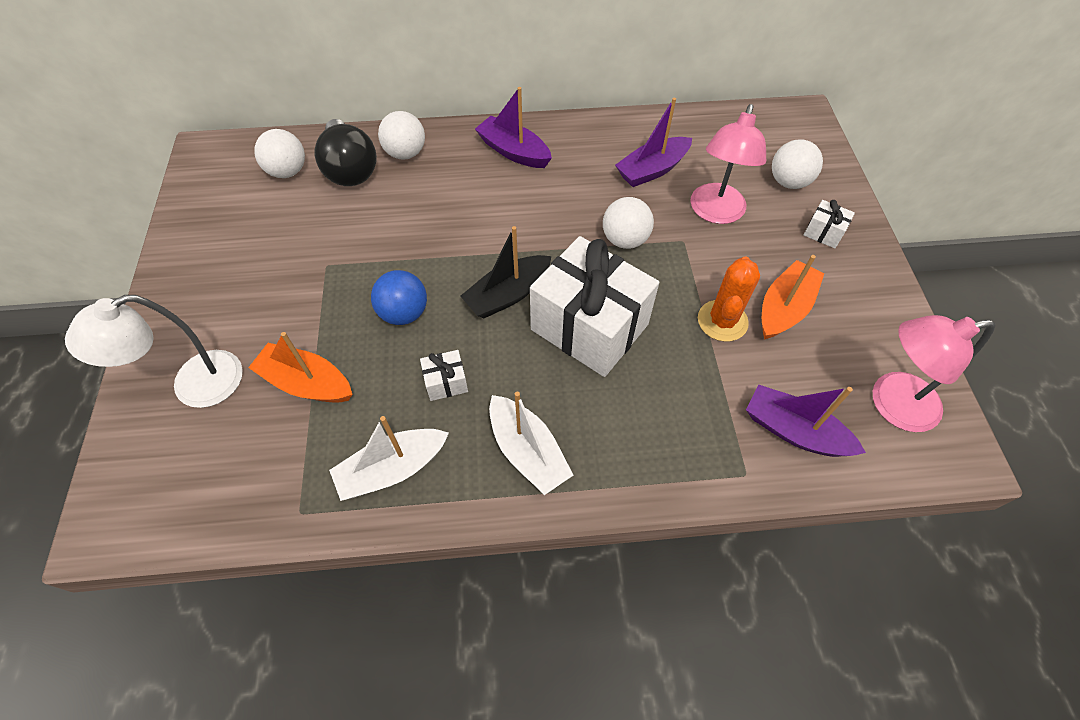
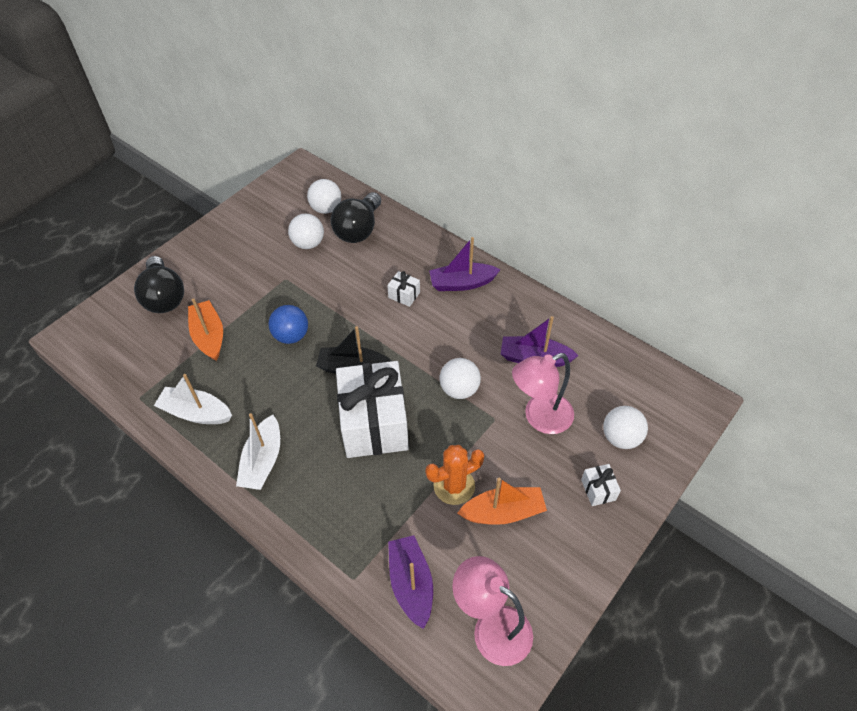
camera: 45 degrees right, 5 degrees down
(194, 386) = (164, 297): white lamp -> black light bulb
(405, 153) = (399, 240): white ball -> white ball (308, 243)
(446, 382) = (268, 390): white gift -> white gift (404, 295)
(513, 151) = (462, 283): purple boat -> purple boat turned 90 degrees counterclockwise

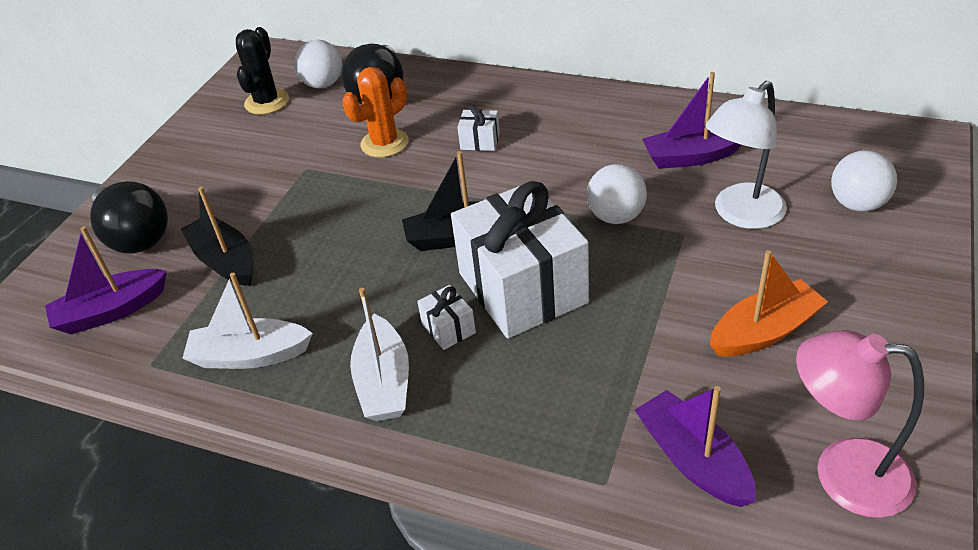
camera: 15 degrees left, 10 degrees down
(209, 336) = (225, 261): orange boat -> black boat
(284, 212) = (267, 102): none -> black cactus
(291, 336) = (347, 226): blue ball -> none
(308, 243) = (318, 124): white ball -> none
(454, 486) = (678, 323): orange cactus -> orange cactus (384, 143)
(462, 283) = (549, 109): purple boat -> purple boat (111, 311)
(539, 418) = (741, 215): pink lamp -> white lamp
(598, 490) = (870, 267): white gift -> white gift (448, 328)

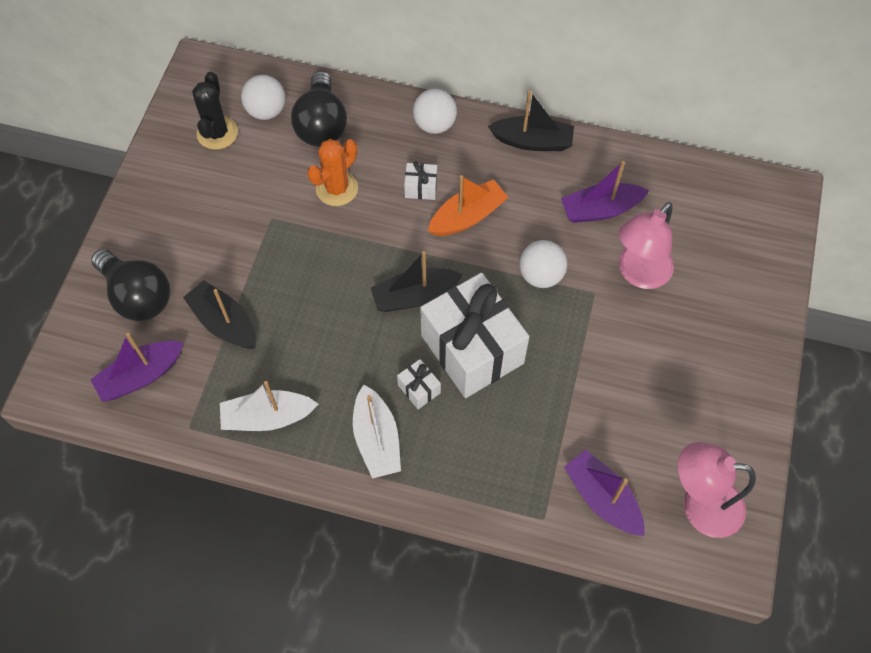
camera: 10 degrees left, 20 degrees up
(613, 101) = (532, 141): none -> black boat
(741, 215) = (638, 274): white lamp -> pink lamp
(764, 331) = (653, 388): orange boat -> orange boat (467, 216)
(857, 204) = (727, 263): white ball -> white ball (434, 124)

